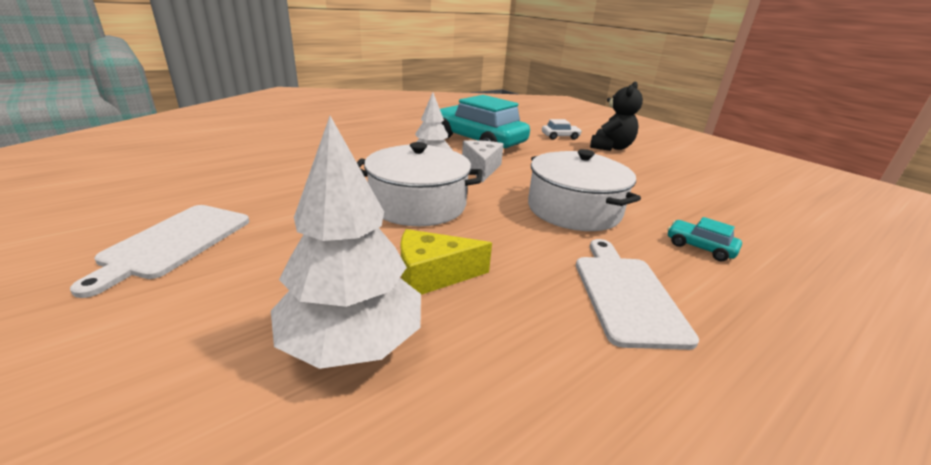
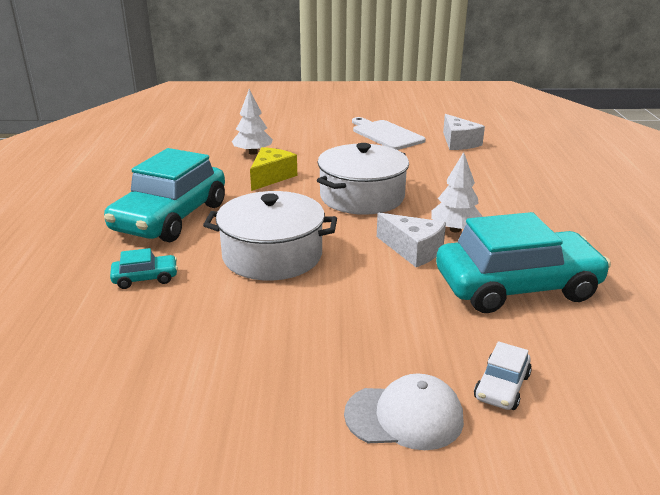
camera: 130 degrees right, 0 degrees up
(196, 190) = (459, 142): none -> white cheese
(352, 342) = (253, 152): white tree -> white tree, size x0.62
(610, 147) = (404, 416): black teddy bear -> white cap
(626, 295) = (170, 217): white cutting board -> turquoise car

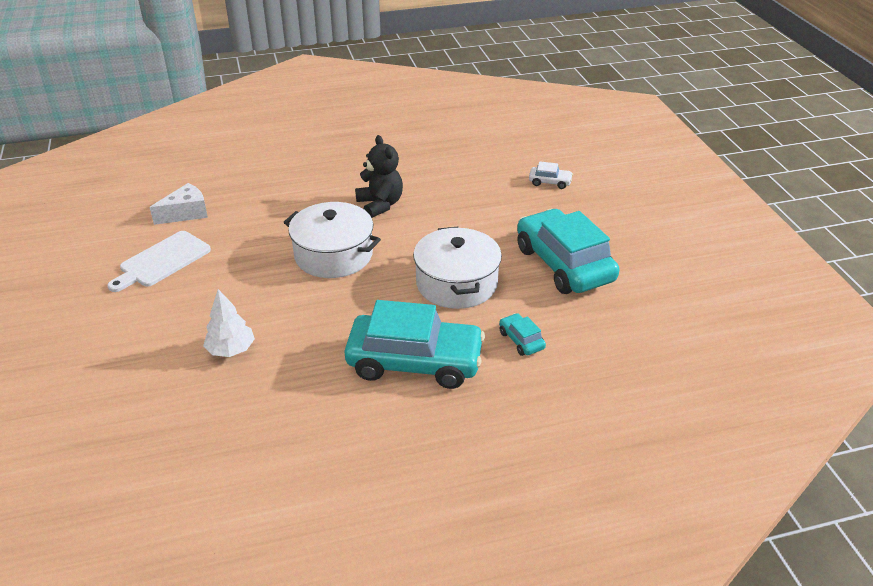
camera: 105 degrees left, 10 degrees up
(271, 177) = (301, 319): yellow cheese -> none
(404, 416) = (590, 208): white cap -> none
(413, 250) = (420, 220): white cheese -> none
(455, 229) = (380, 205): white tree -> black teddy bear
(517, 286) = (450, 179): turquoise car -> turquoise car (564, 264)

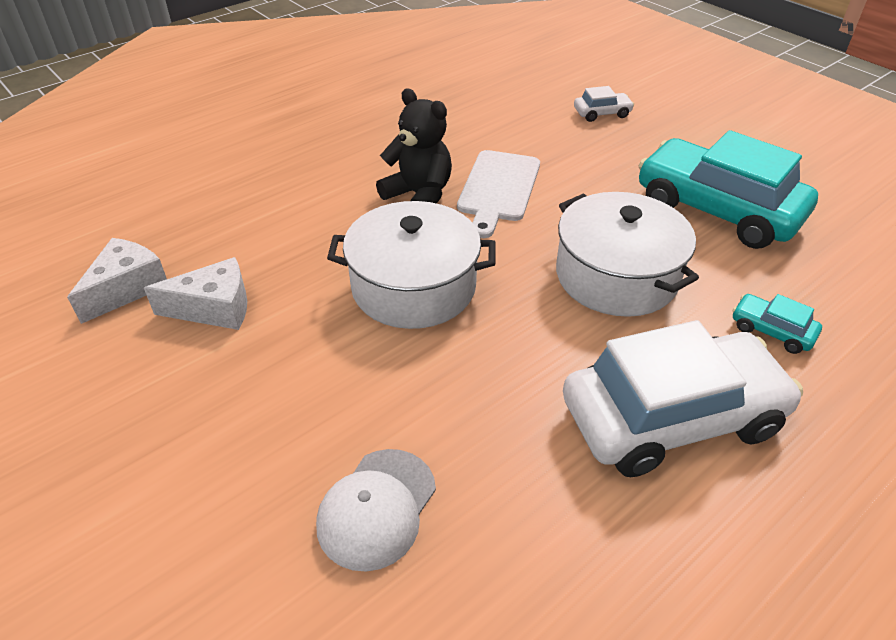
camera: 25 degrees left, 5 degrees up
(162, 261) = (138, 383): white cutting board -> white cutting board (498, 189)
(222, 236) = (214, 308): none -> white cheese
(231, 350) = (377, 508): white tree -> white cap
(415, 362) = (671, 417): turquoise car -> white car

